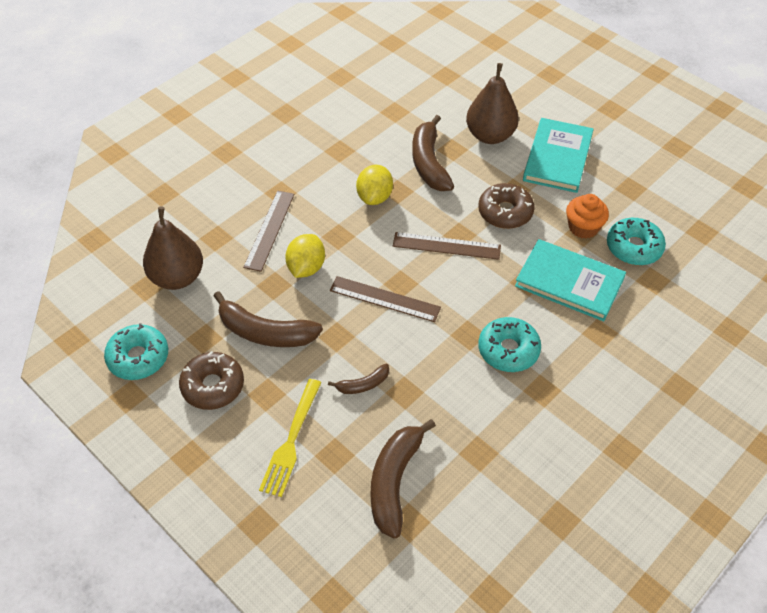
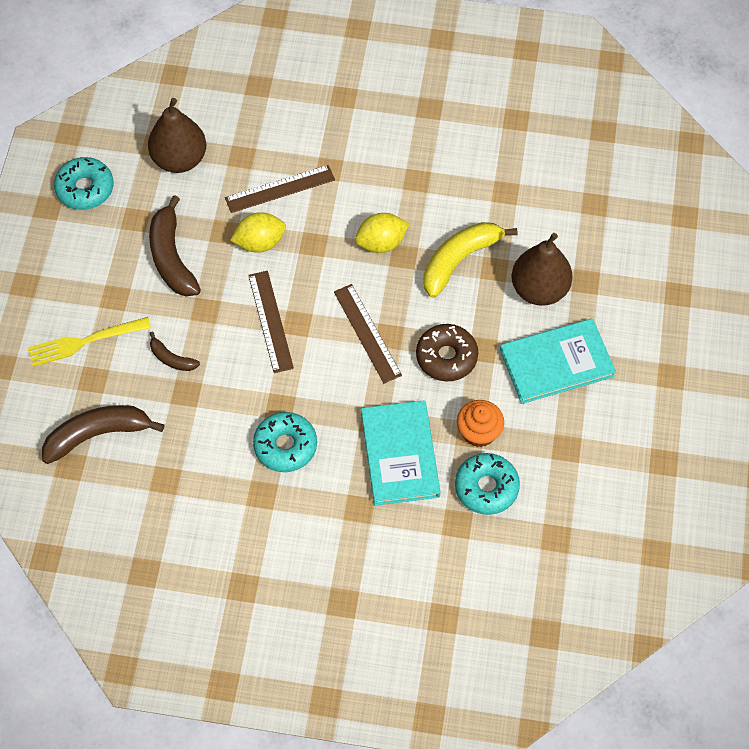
camera: 55 degrees right, 10 degrees up
(213, 386) = (95, 256): brown donut -> none
(429, 163) = (459, 260): brown banana -> yellow banana

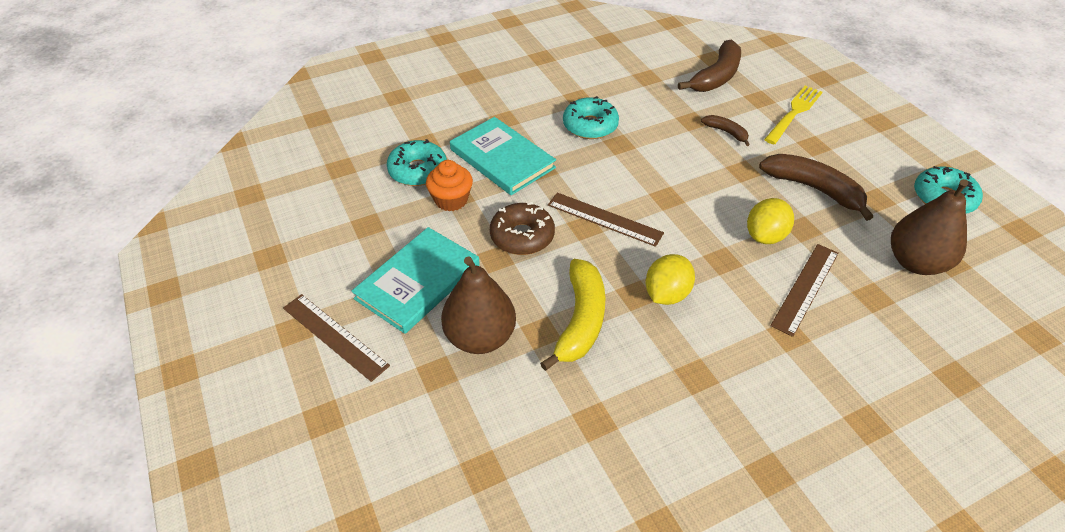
camera: 145 degrees right, 15 degrees down
(171, 358) = (726, 132): brown banana -> brown banana turned 45 degrees clockwise
(270, 321) = (688, 188): brown ruler -> brown ruler (335, 336)

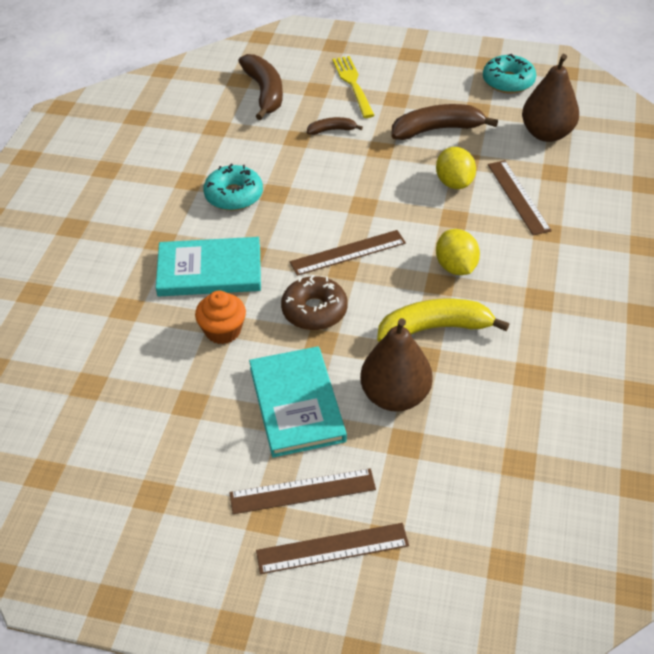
camera: 50 degrees left, 0 degrees up
(292, 388) = (332, 548): none -> brown ruler
(418, 170) = (159, 333): turquoise donut -> none
(580, 320) = (435, 328): yellow banana -> yellow banana turned 60 degrees counterclockwise

